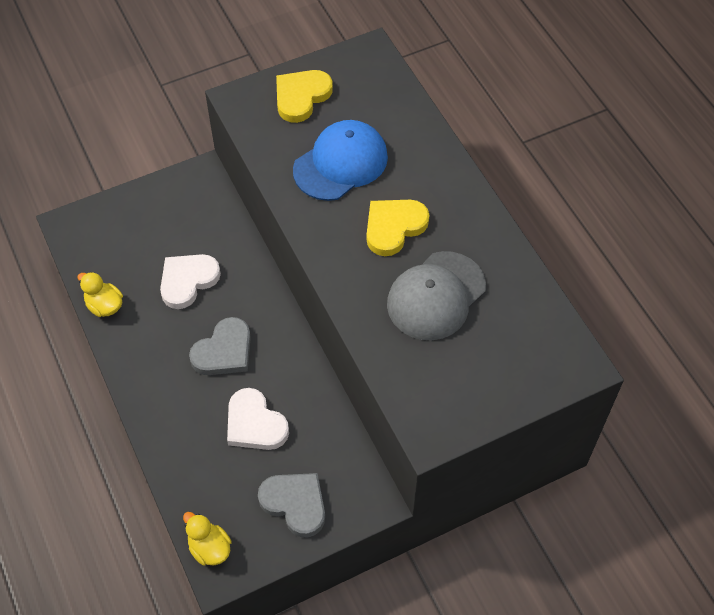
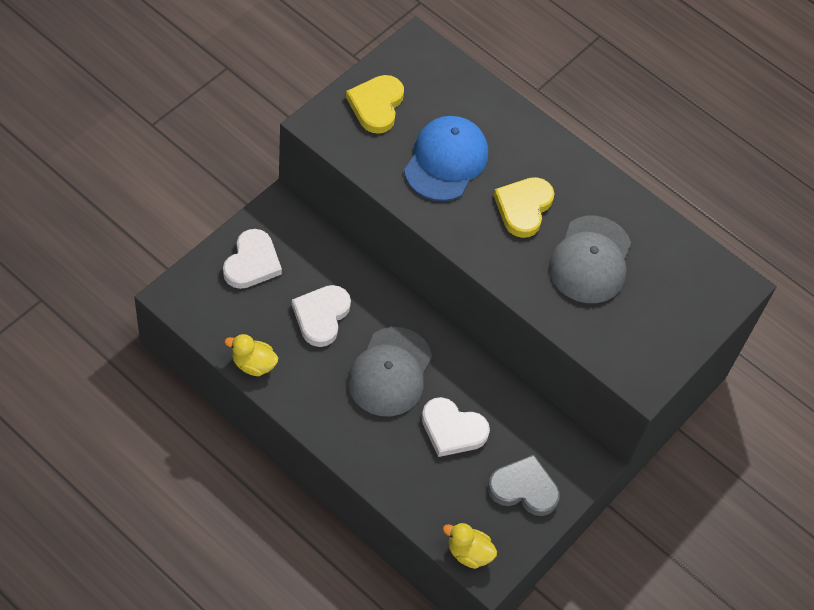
camera: 30 degrees left, 0 degrees up
(151, 215) = (252, 263): none -> white heart
(224, 351) = (390, 372): grey heart -> grey cap

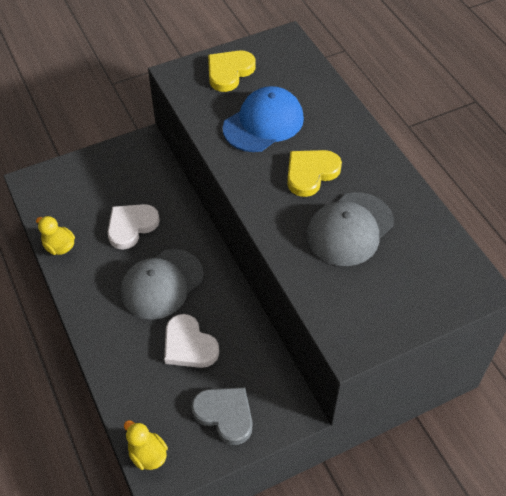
camera: 30 degrees right, 5 degrees down
(252, 263) = (101, 174): white heart -> none

